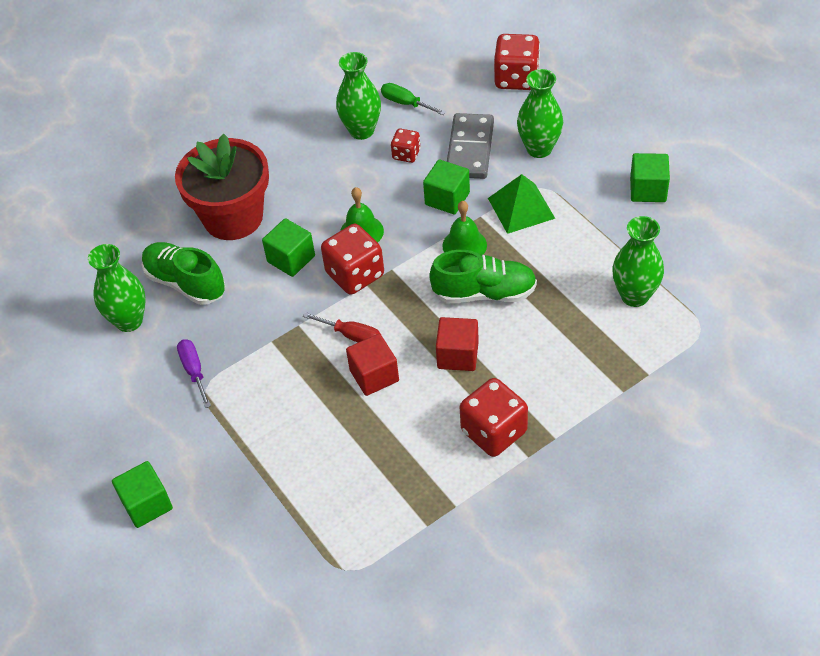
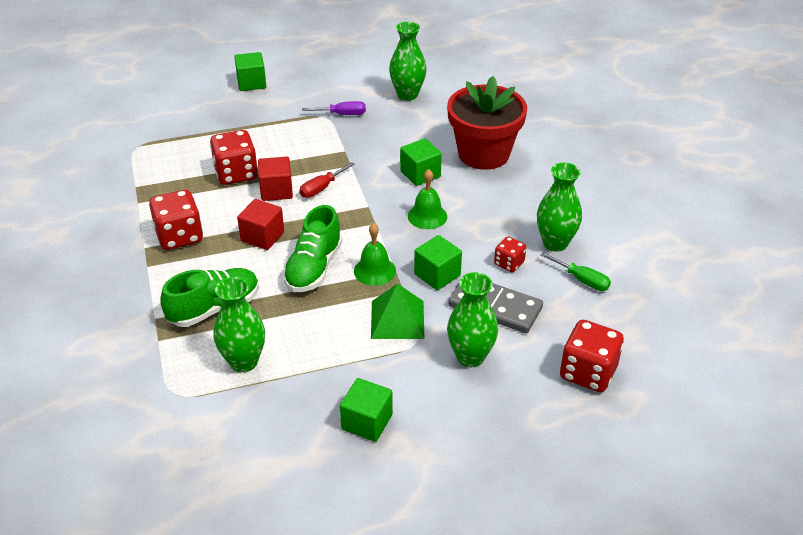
camera: 105 degrees right, 10 degrees down
(185, 283) = (427, 122): green shoe -> green shoe (214, 308)
(355, 274) = (382, 202): red dice -> red dice (236, 173)
(405, 103) = (582, 280): green screwdriver -> green screwdriver turned 75 degrees clockwise

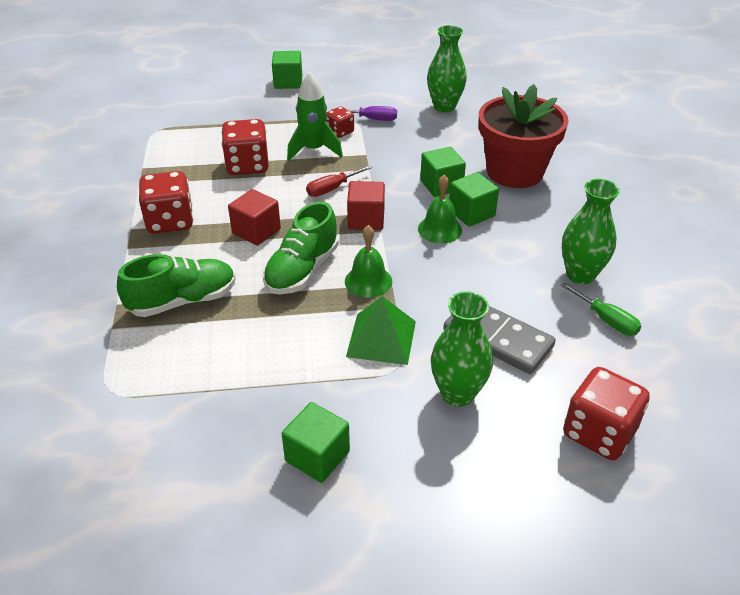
camera: 10 degrees right, 0 degrees up
(244, 361) = (196, 364): green vase -> none
(276, 191) = (284, 186): red cube -> red cube (366, 219)
(295, 151) = (313, 150): none -> green rocket
(437, 275) = (437, 294): green cube -> green cube (471, 213)
(509, 263) = (522, 291): red dice -> red dice (340, 132)

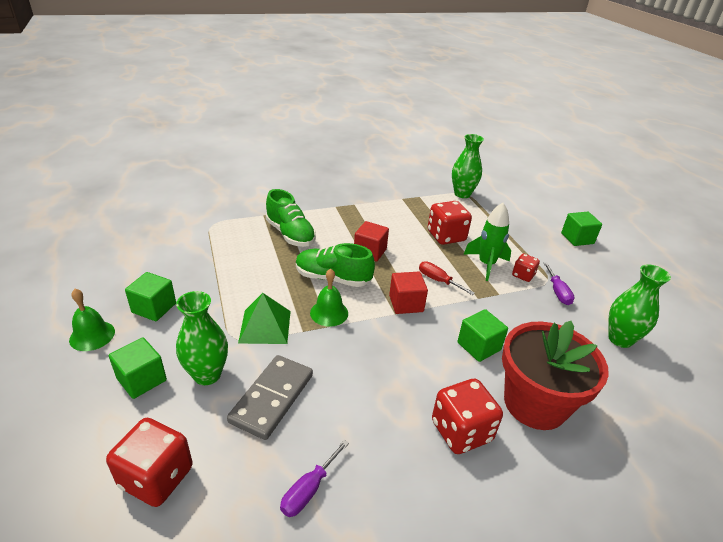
camera: 75 degrees right, 5 degrees down
(170, 221) = (367, 216): red dice -> red dice (461, 431)
(440, 229) = (411, 350): green bell -> green bell (92, 335)
(471, 213) = (445, 371): green cube -> green cube (142, 379)
(580, 274) = (377, 466): green vase -> green vase (462, 194)
(606, 320) = (309, 490): green screwdriver -> purple screwdriver

